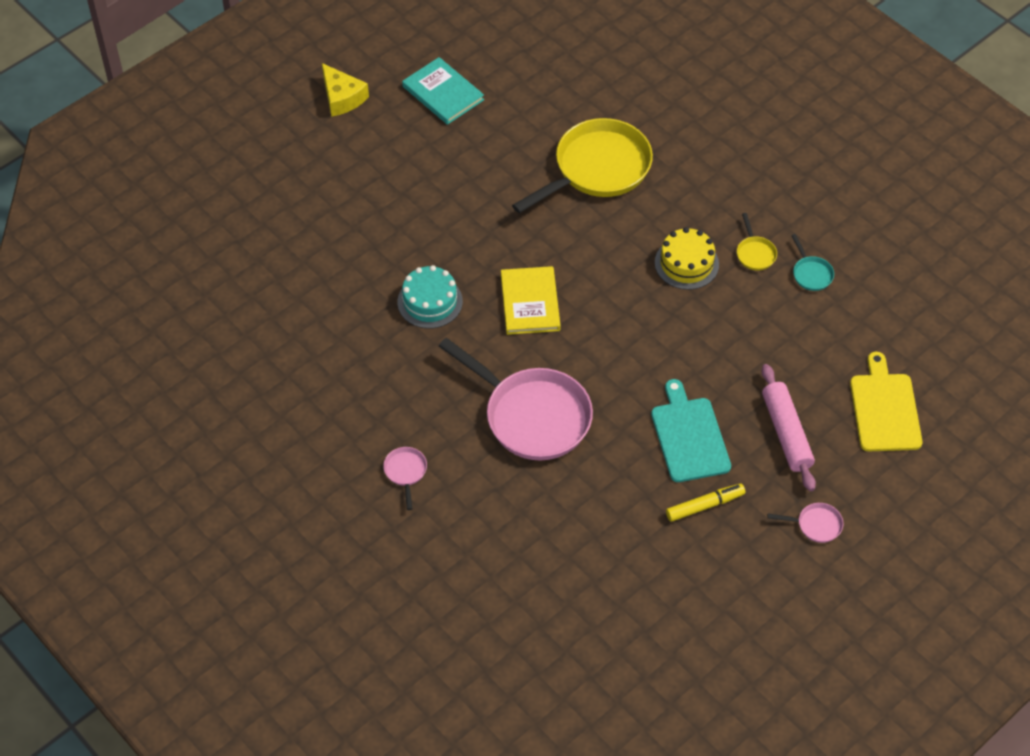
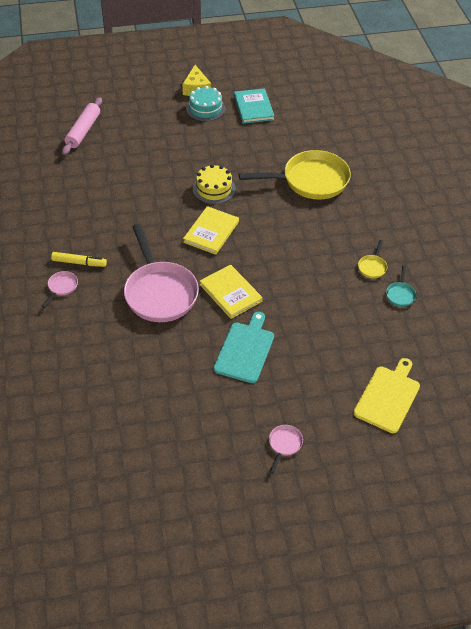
camera: 30 degrees right, 5 degrees down
(430, 302) = (154, 206): turquoise cake -> turquoise cake (205, 108)
(617, 372) = (230, 293): none -> yellow book
(686, 263) = (324, 253): yellow cake -> yellow cake (214, 189)
(704, 505) = (221, 395): yellow marker -> yellow marker (79, 262)
(786, 433) = (309, 379): pink rolling pin -> pink rolling pin (83, 131)
(816, 525) = (284, 444): pink pan -> pink pan turned 105 degrees counterclockwise

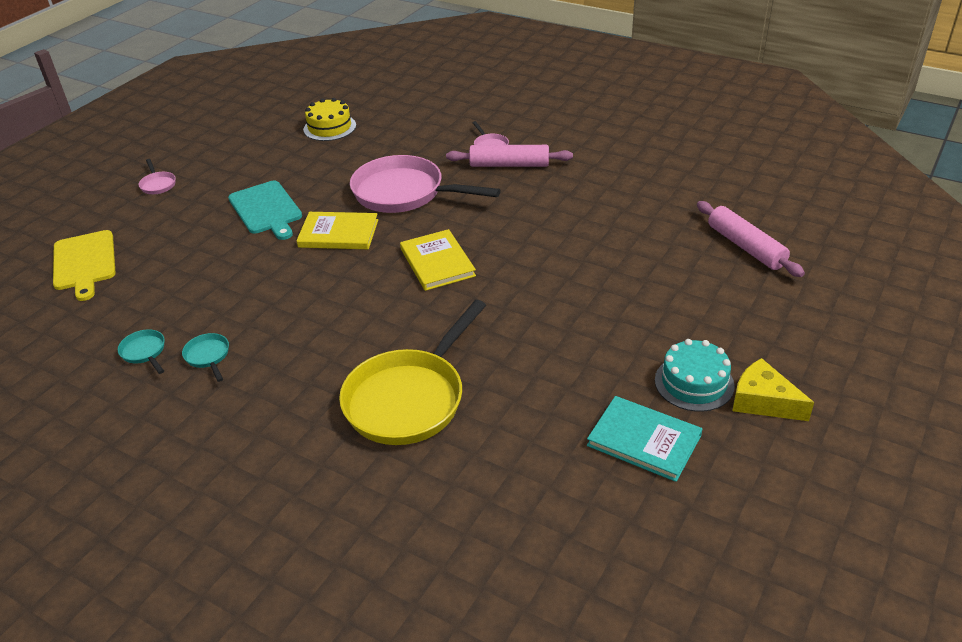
camera: 135 degrees right, 10 degrees down
(79, 262) = (509, 165): yellow marker -> pink rolling pin
(214, 189) = (505, 300): yellow cake -> yellow cake (329, 127)
(372, 267) = (208, 356): yellow pan -> turquoise pan

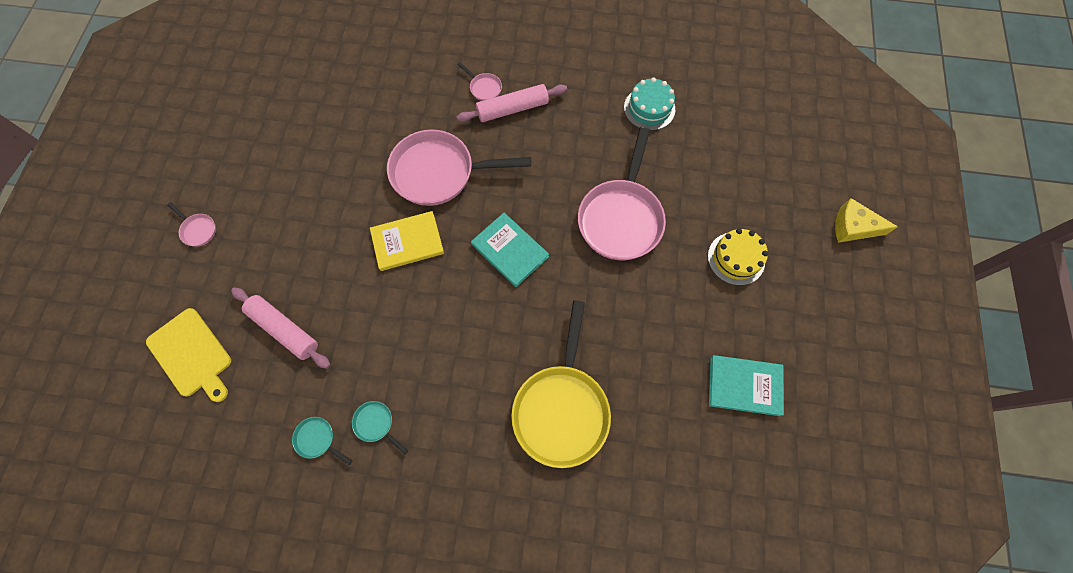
camera: 25 degrees left, 30 degrees up
(266, 209) = (324, 231): turquoise cutting board -> none
(329, 127) = (322, 102): yellow cake -> yellow cake (736, 258)
(437, 262) = (510, 250): yellow book -> turquoise book
(576, 265) = (621, 218): none -> pink pan
(694, 383) = (756, 316): turquoise cake -> turquoise cake (649, 108)
(746, 247) = (738, 156): pink rolling pin -> pink rolling pin (284, 329)
(763, 401) = (807, 318): yellow cheese -> yellow cheese (853, 227)

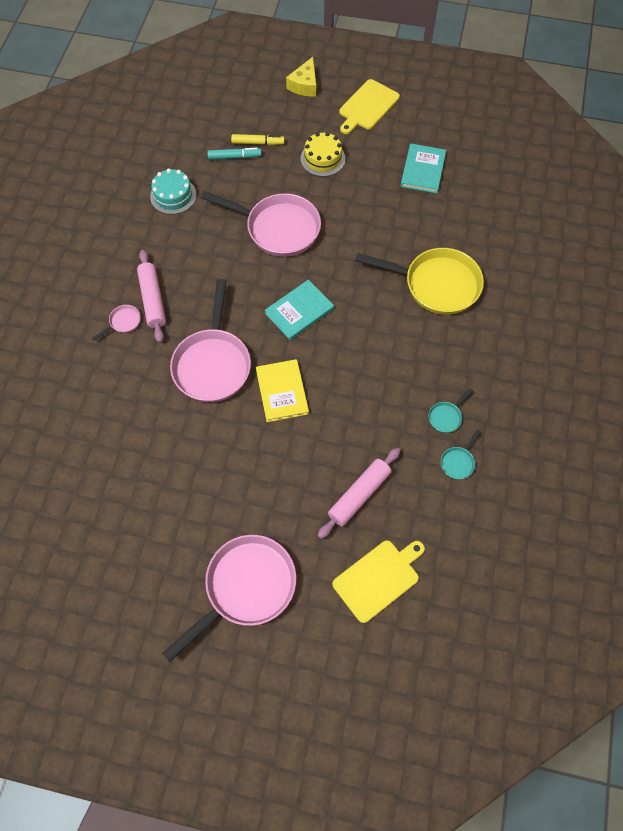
camera: 85 degrees left, 5 degrees down
(198, 230) = (246, 587): pink pan -> pink pan, size x2.45
(717, 161) = (234, 157): none -> turquoise marker
(744, 183) = (258, 143): none -> yellow marker
(838, 307) = (367, 106): none -> yellow cutting board

